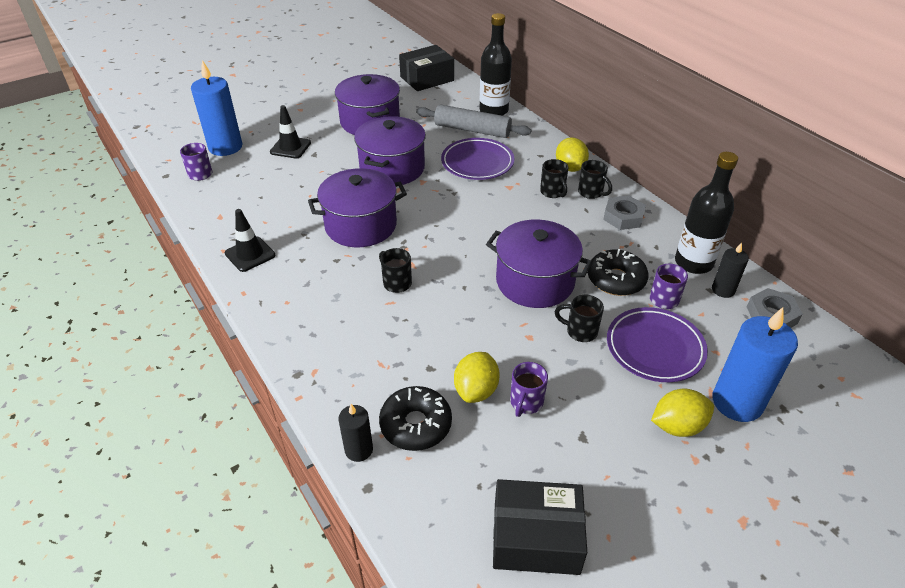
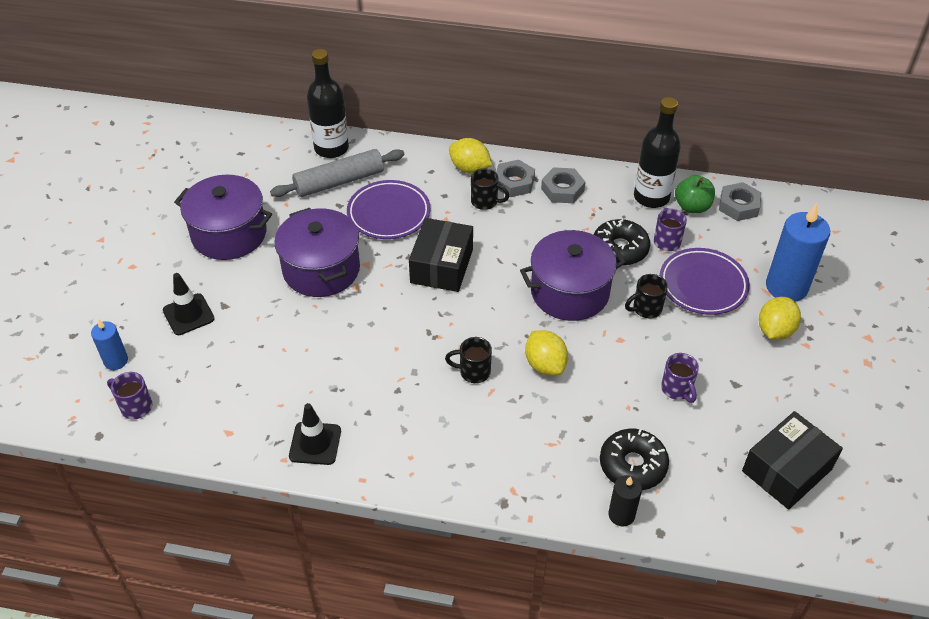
camera: 45 degrees left, 5 degrees up
(225, 147) = (116, 361): blue candle -> blue candle, size x0.54
(361, 225) = (373, 344): purple pot -> none
(427, 79) = (217, 149): black box -> black box (441, 266)
(476, 390) = (637, 408): yellow lemon -> yellow lemon (545, 365)
(591, 193) = (514, 182): black mug -> grey nut
(723, 290) = (692, 207): black candle -> green apple

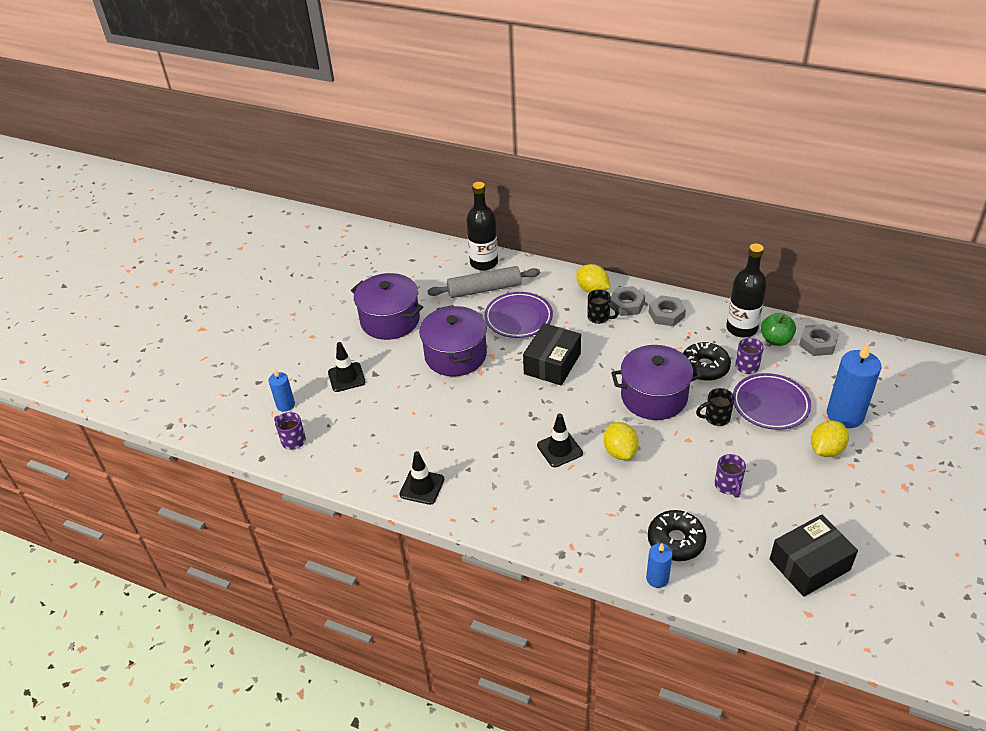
camera: 15 degrees right, 5 degrees down
(473, 372) = (559, 449): black mug -> black traffic cone
(621, 515) = (657, 578): black candle -> blue candle

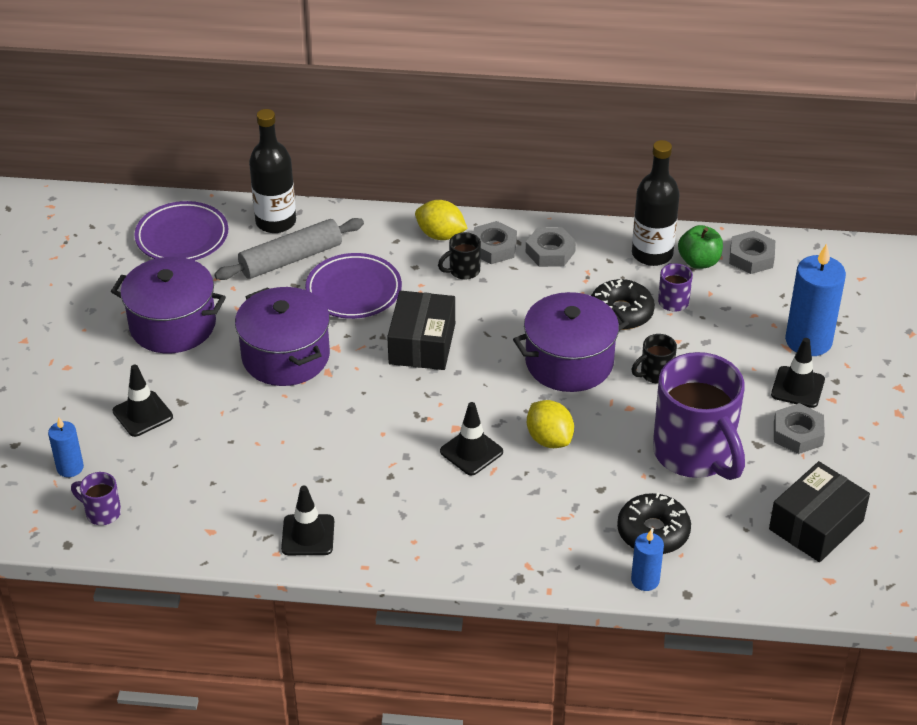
camera: 20 degrees left, 0 degrees up
(599, 317) = (463, 271): black mug -> black mug turned 135 degrees clockwise
(728, 486) = (695, 454): purple mug -> purple mug, size x2.39
(770, 405) = (716, 345): purple plate -> purple plate (182, 237)
(815, 486) = (797, 433): none -> grey nut
(826, 450) = (797, 387): yellow lemon -> black traffic cone

